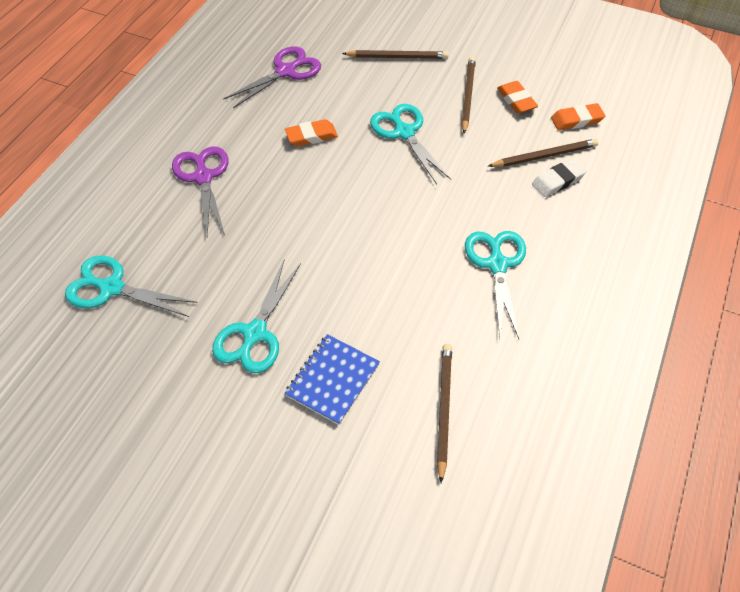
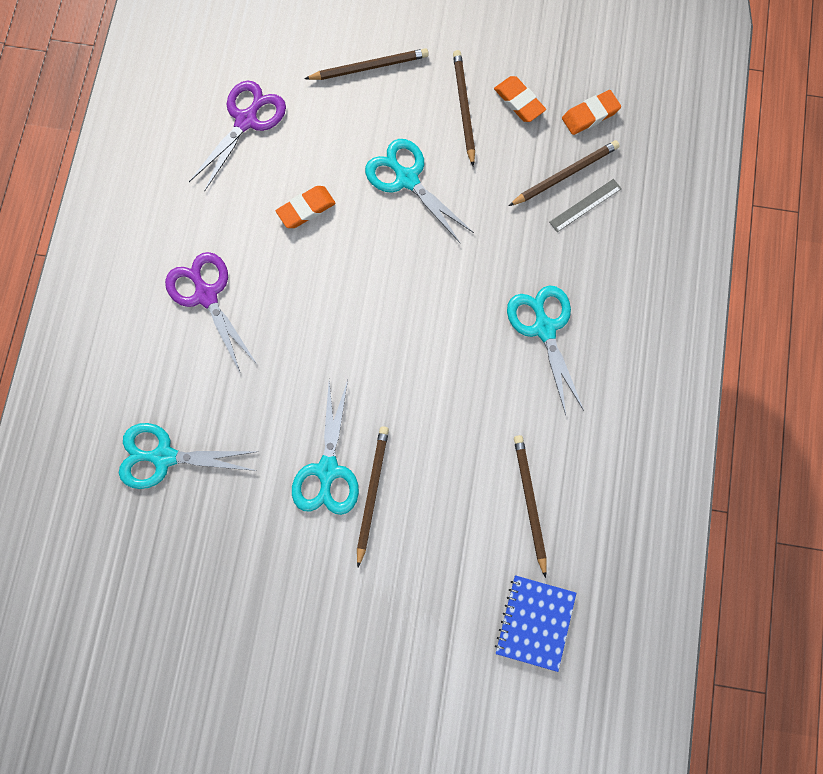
camera: 15 degrees left, 20 degrees up
(289, 362) = (372, 493): none -> brown pencil
(332, 380) = (418, 500): blue notebook -> blue notebook (534, 622)
(558, 181) = (585, 205): white eraser -> grey ruler

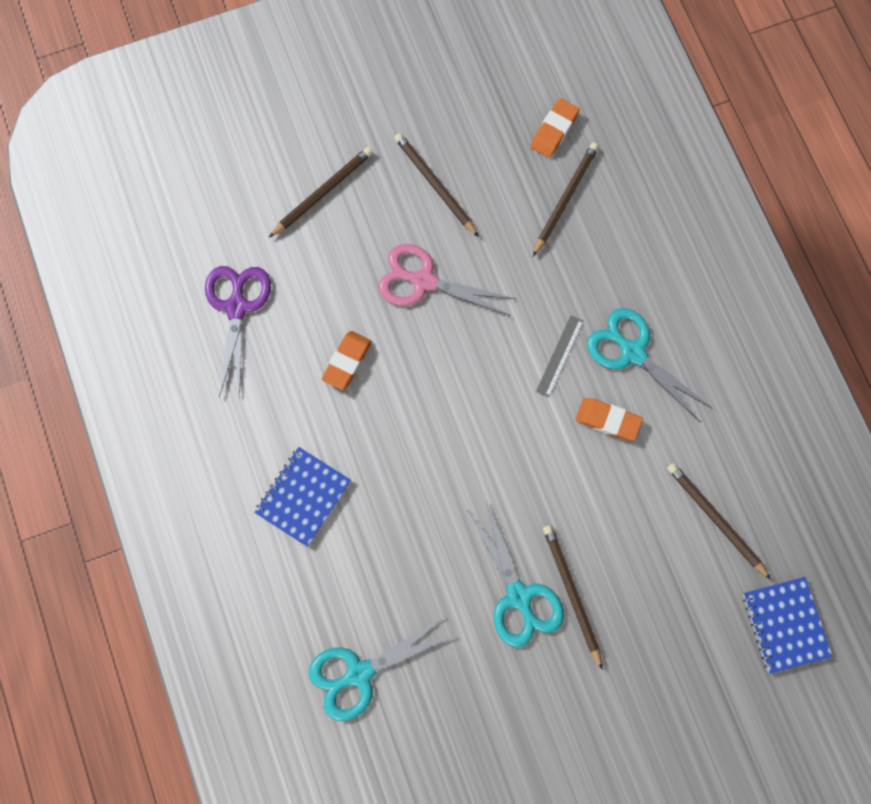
camera: 30 degrees left, 0 degrees up
(206, 295) = (303, 497): purple scissors -> blue notebook
(407, 179) = (423, 281): turquoise scissors -> pink scissors
(519, 101) = (482, 152): orange eraser -> orange eraser (608, 420)
(585, 205) = (600, 218): grey ruler -> grey ruler (559, 356)

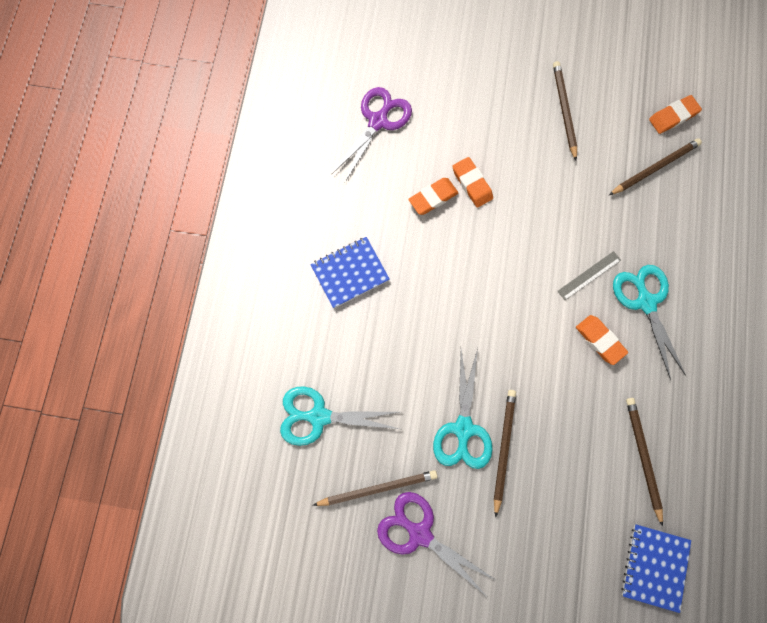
camera: 30 degrees right, 0 degrees up
(322, 192) = (481, 75): brown pencil -> brown pencil (378, 488)
(381, 322) = (472, 184): none -> orange eraser
(423, 281) = (518, 171): pink scissors -> none
(534, 733) = (419, 533): none -> purple scissors

